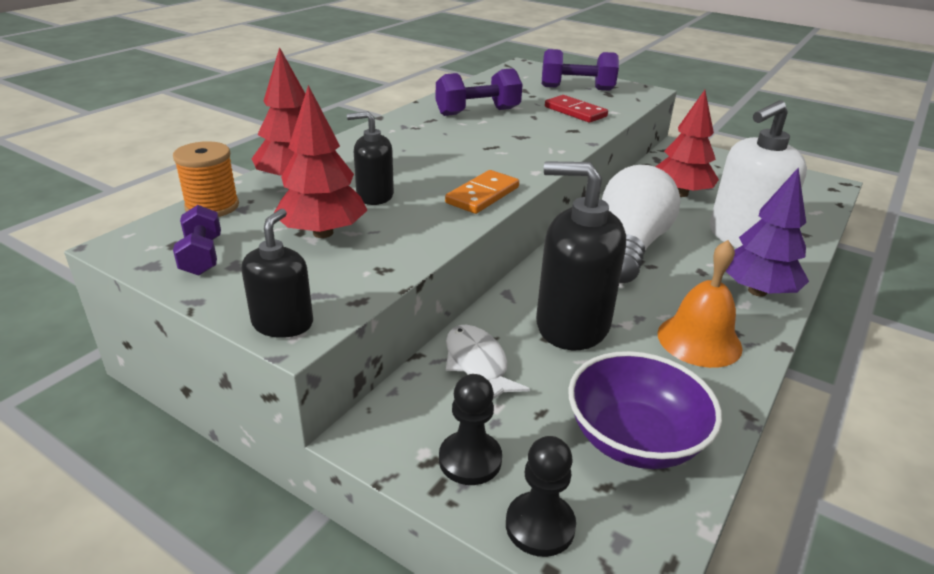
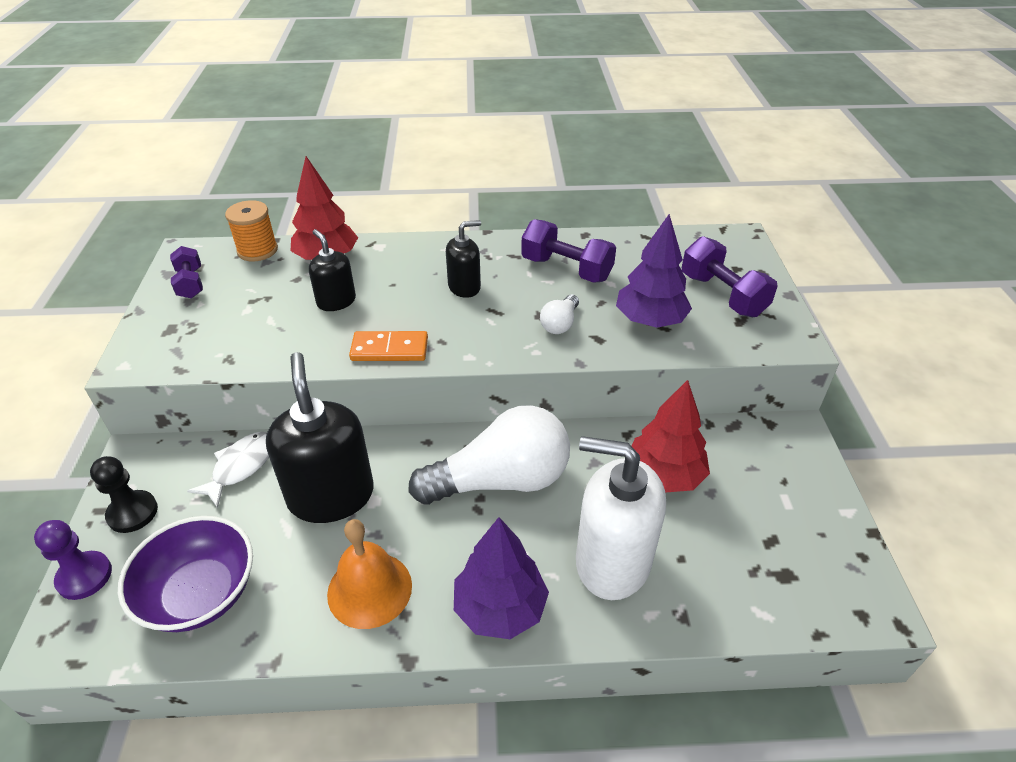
camera: 55 degrees right, 10 degrees up
(202, 256) = (191, 283): purple dumbbell -> purple dumbbell turned 60 degrees counterclockwise
(283, 323) = (133, 354): black soap dispenser -> black soap dispenser (464, 287)
(323, 233) = (259, 309): red tree -> none
(540, 134) = (560, 324): none -> white light bulb
(540, 526) = (84, 576): black pawn -> purple pawn
(575, 112) = (650, 320): red domino -> purple tree

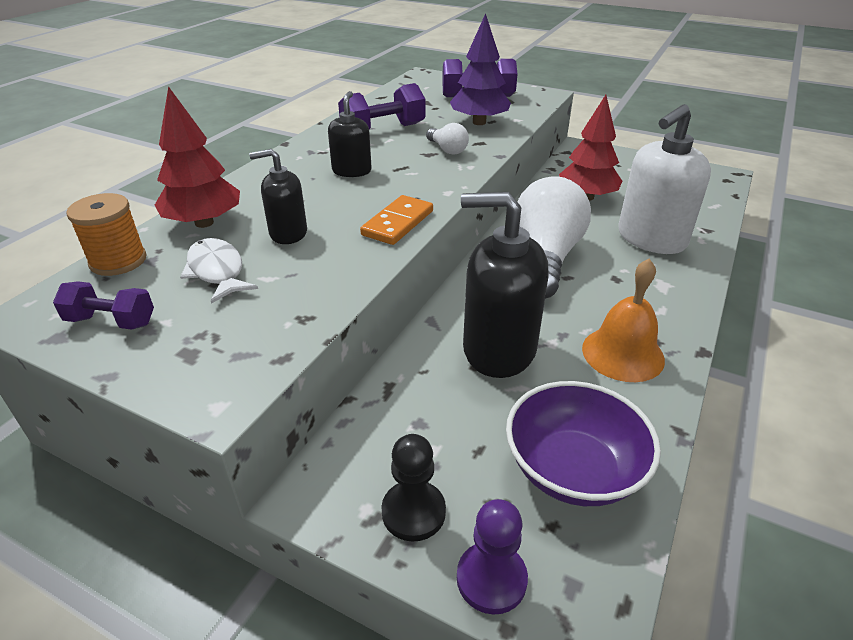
camera: 60 degrees left, 5 degrees down
(241, 467) = (410, 402): white fish -> white fish (217, 271)
(500, 608) = (671, 295): purple tree -> none

